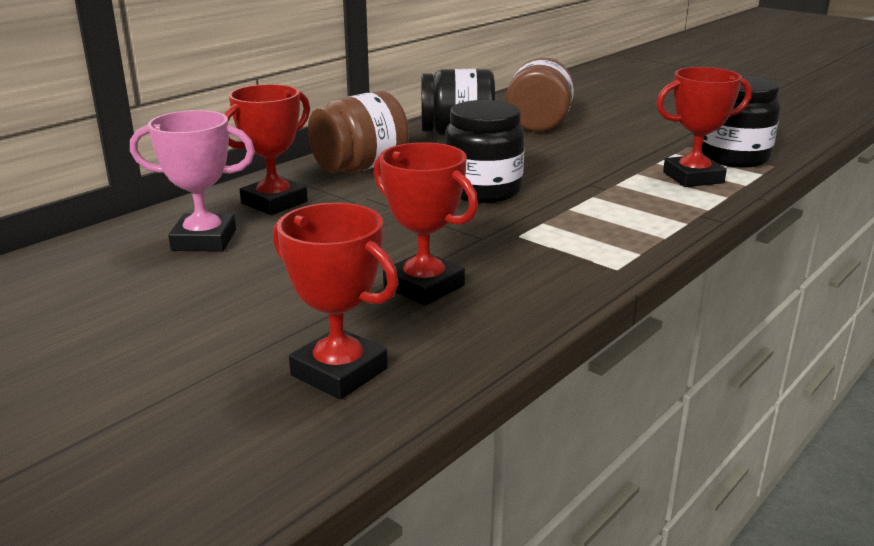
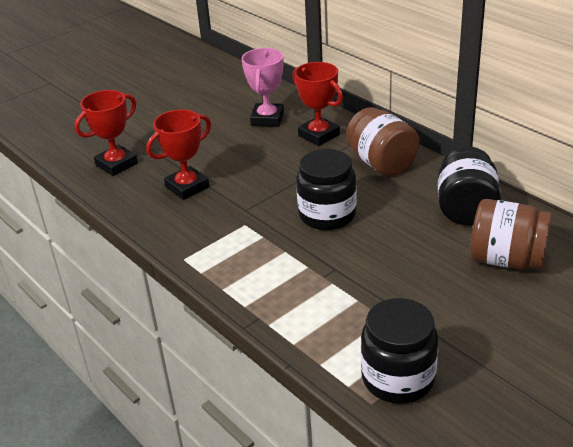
camera: 100 degrees right, 10 degrees up
(693, 177) = (342, 333): red trophy -> none

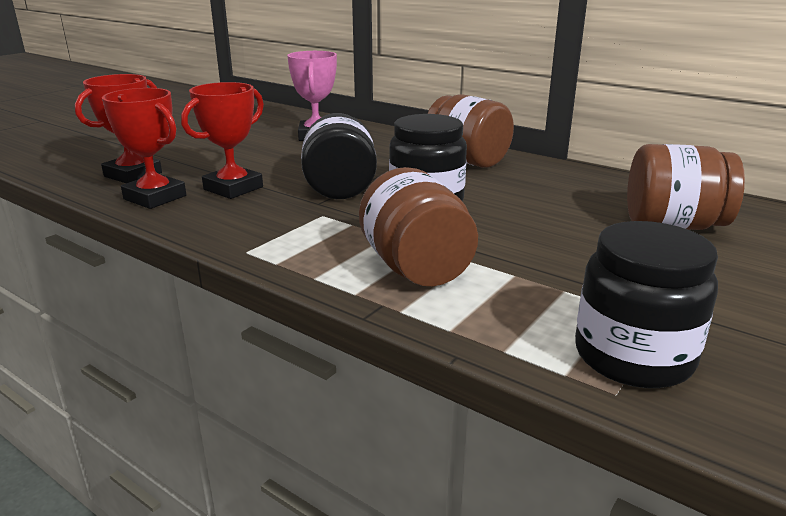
camera: 15 degrees left, 10 degrees down
(293, 286) = (416, 268): none -> brown jar
(319, 135) = (382, 144): red trophy -> red trophy (155, 197)
(465, 209) = (589, 189): black jar -> black jar (339, 188)

